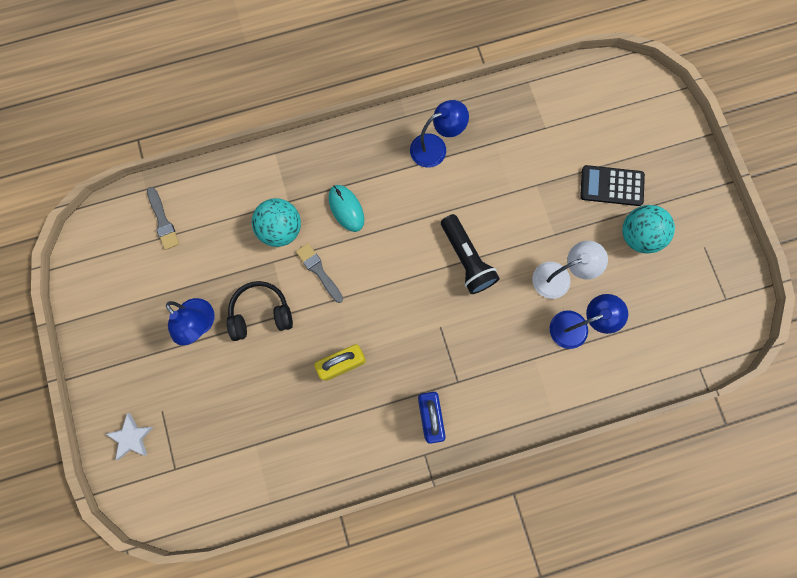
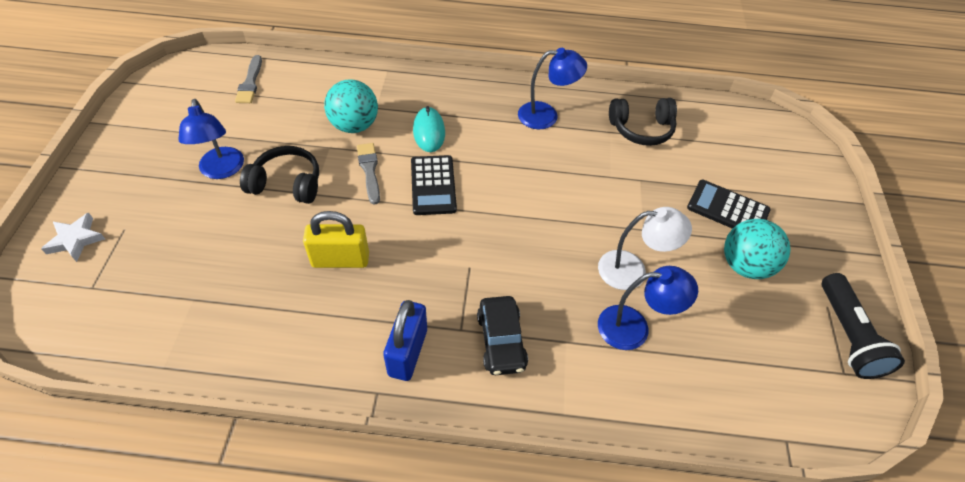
camera: 20 degrees right, 25 degrees down
(377, 263) = (433, 185): none -> black calculator
(466, 259) = (532, 216): black flashlight -> black flashlight (847, 336)
(489, 378) = (501, 341): none -> black car
(519, 128) = (641, 129): none -> black headphones

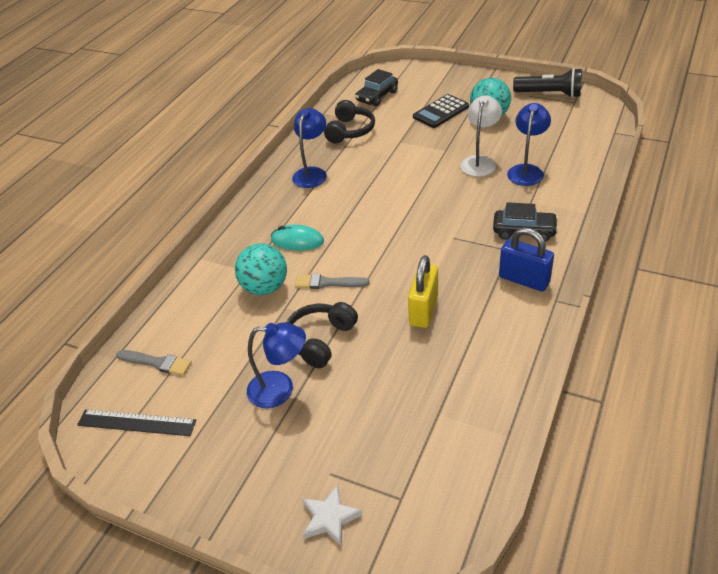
camera: 65 degrees left, 10 degrees down
(183, 91) = (136, 423): none -> black ruler
(433, 185) = (362, 246): black calculator -> none
(728, 138) = (377, 96): none -> black car

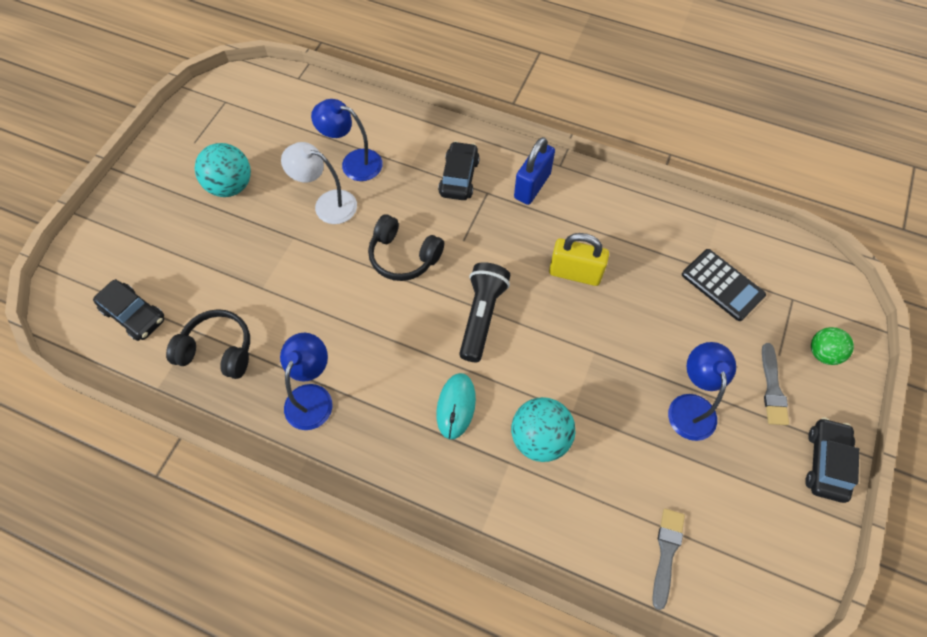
camera: 95 degrees left, 20 degrees up
(136, 423) = (753, 558): black ruler -> none
(207, 497) = (826, 463): none -> black car
(312, 173) = (312, 397): blue lamp -> blue lamp turned 90 degrees clockwise
(320, 340) = (621, 371): black headphones -> black headphones (403, 256)
(327, 283) = (533, 367): grey brush -> grey brush (772, 388)
(330, 518) = (822, 353): white star -> green ball
(441, 112) = (203, 237): black calculator -> black calculator (722, 285)
(550, 94) = (199, 121): black flashlight -> black flashlight (481, 316)

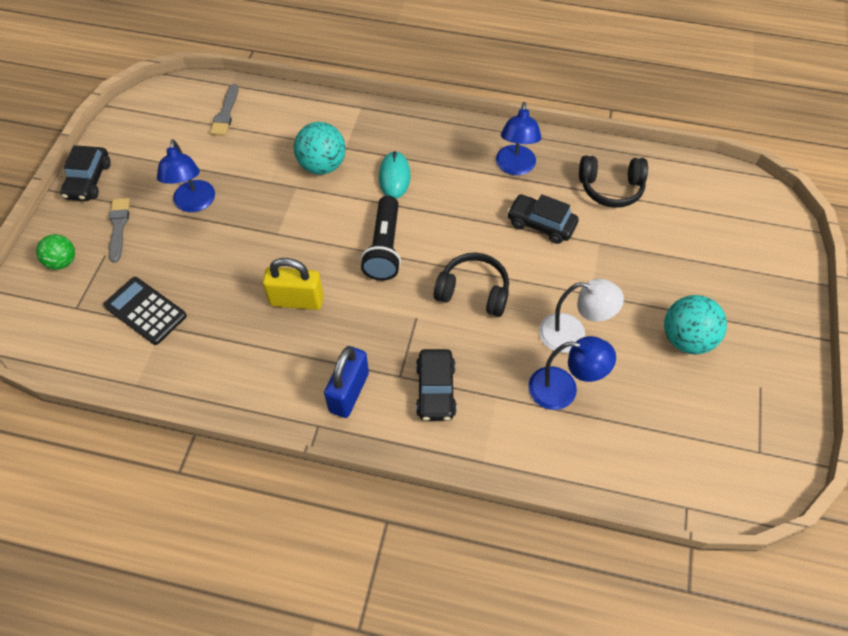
camera: 170 degrees right, 5 degrees down
(134, 315) = (701, 204): black car -> black car (541, 224)

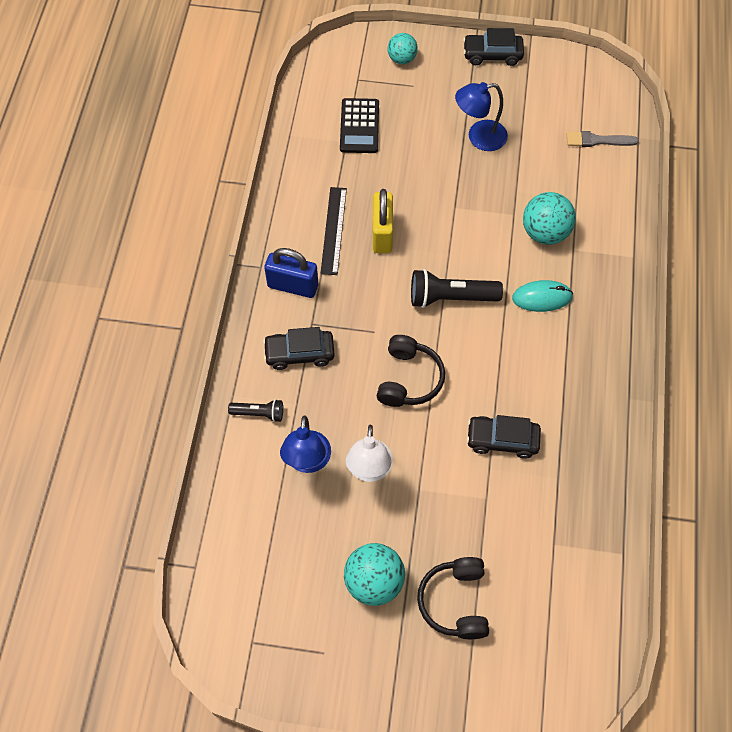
camera: 85 degrees right, 5 degrees up
(62, 262) = (402, 59): green ball -> turquoise ball
(118, 227) = (444, 88): grey brush -> none
(145, 311) = (359, 126): black calculator -> black calculator turned 150 degrees clockwise
(282, 347) = (333, 230): none -> black ruler
(506, 435) = (259, 413): none -> black flashlight
(515, 167) = (577, 412): blue lamp -> none
(541, 224) = (502, 440): black car -> black car turned 105 degrees counterclockwise
(610, 188) = (565, 513): black headphones -> black headphones (455, 602)

